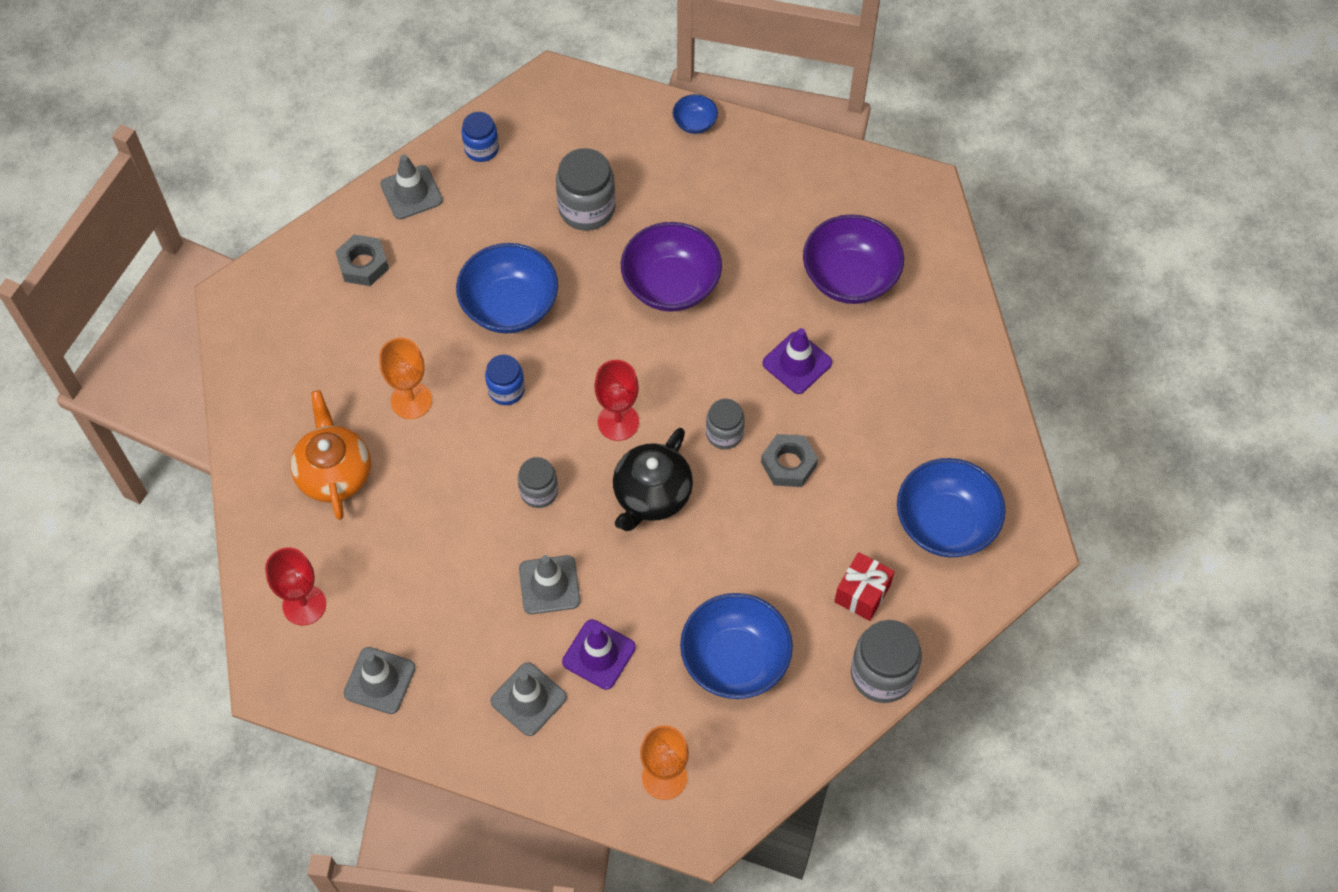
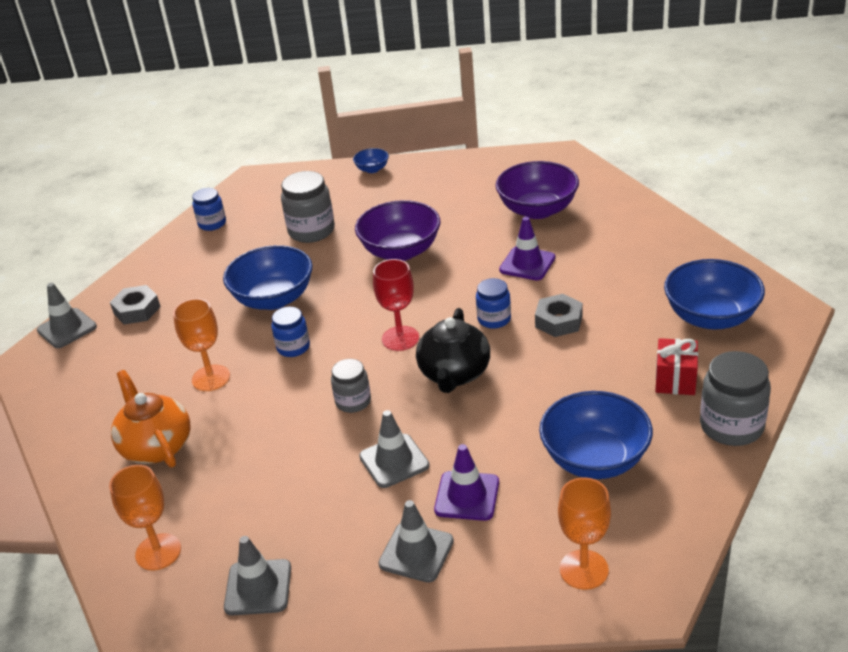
camera: 15 degrees left, 25 degrees down
(304, 605) = (158, 552): red goblet -> orange goblet
(411, 192) = (163, 260): grey traffic cone -> grey traffic cone (67, 328)
(724, 434) = (494, 319): grey jar -> blue jar

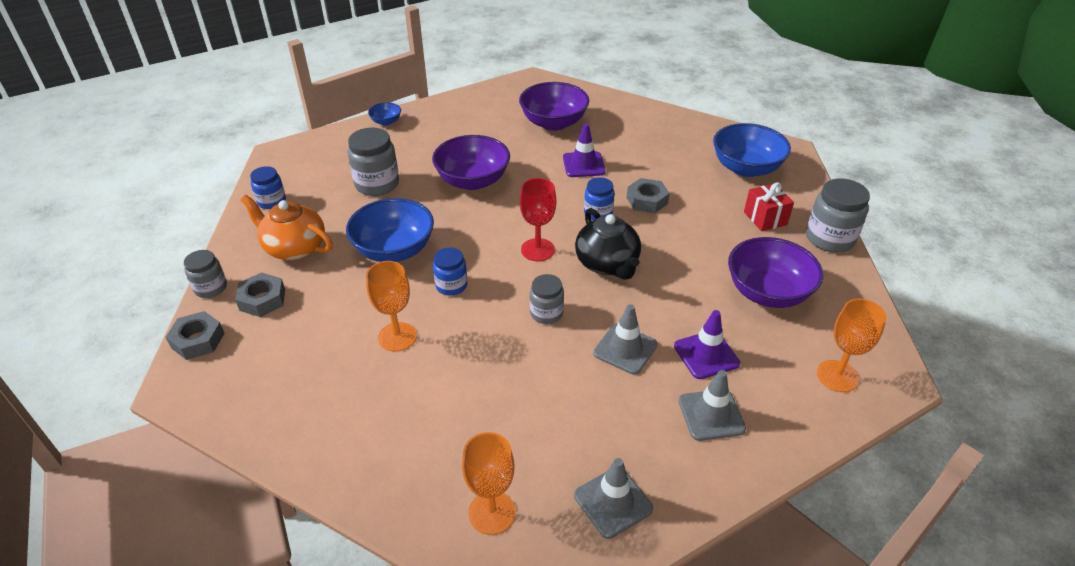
camera: 35 degrees left, 5 degrees up
(67, 328) = (198, 340): grey traffic cone -> grey nut
(108, 287) = (211, 288): none -> grey jar
(156, 446) = (399, 417): orange teapot -> orange teapot (294, 248)
(595, 459) = (767, 292): blue bowl -> purple bowl

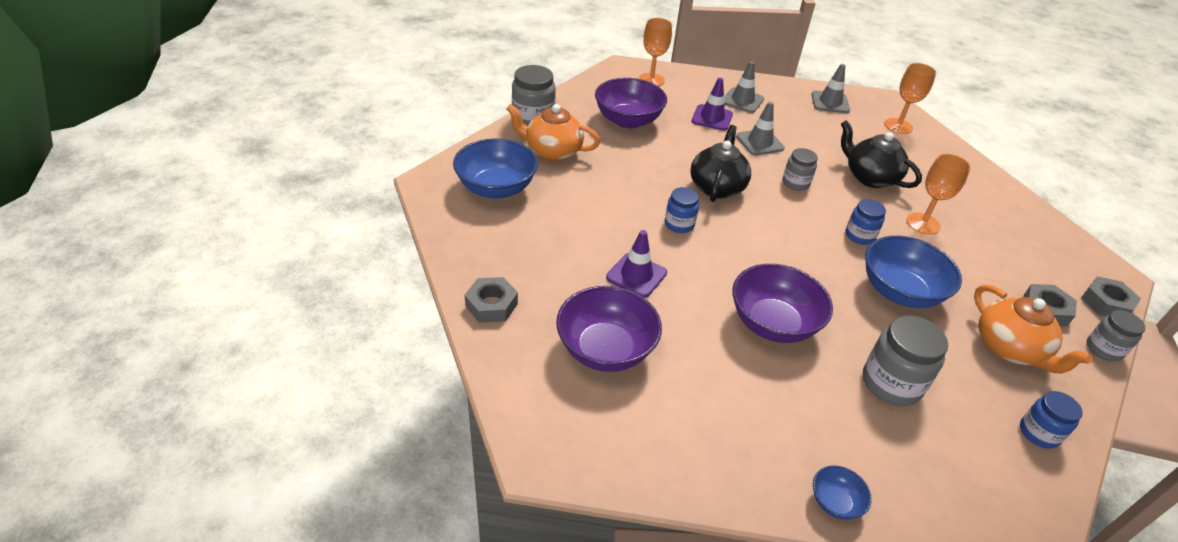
camera: 145 degrees left, 0 degrees up
(479, 371) = (869, 177): none -> black teapot
(537, 250) = (763, 224): red goblet -> none
(647, 200) = (623, 211): grey nut -> grey nut (491, 305)
(765, 218) = (552, 151): red gift -> orange teapot

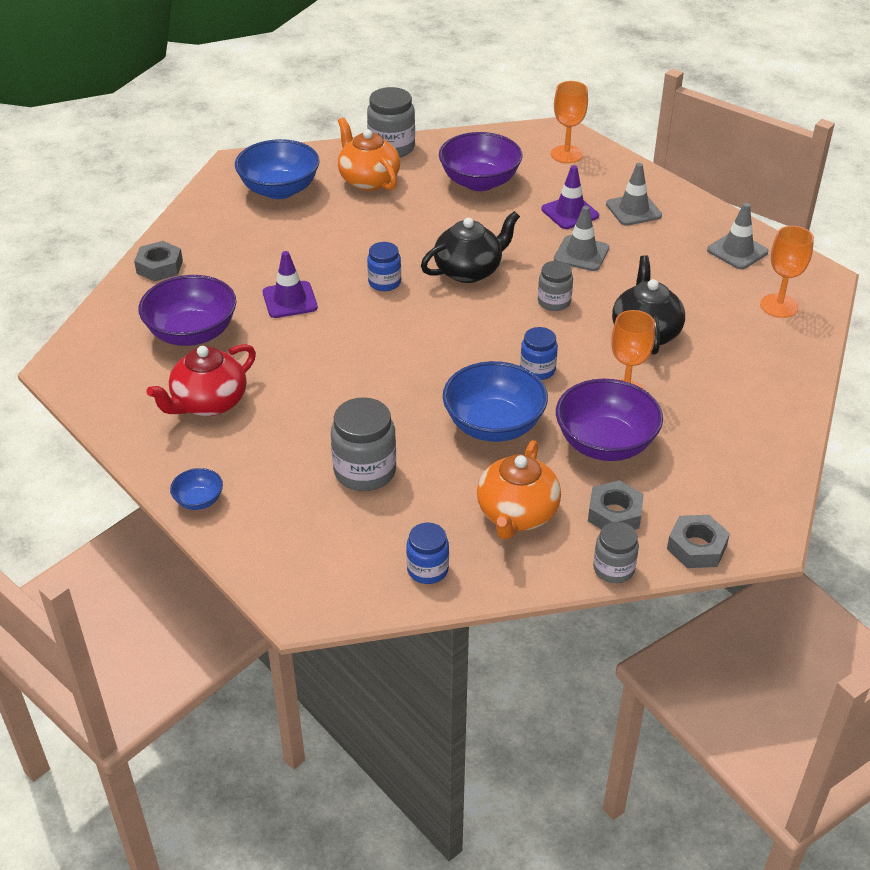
camera: 45 degrees right, 0 degrees up
(710, 405) = (208, 403): none -> red teapot
(773, 324) = (340, 385): purple bowl -> purple bowl (605, 443)

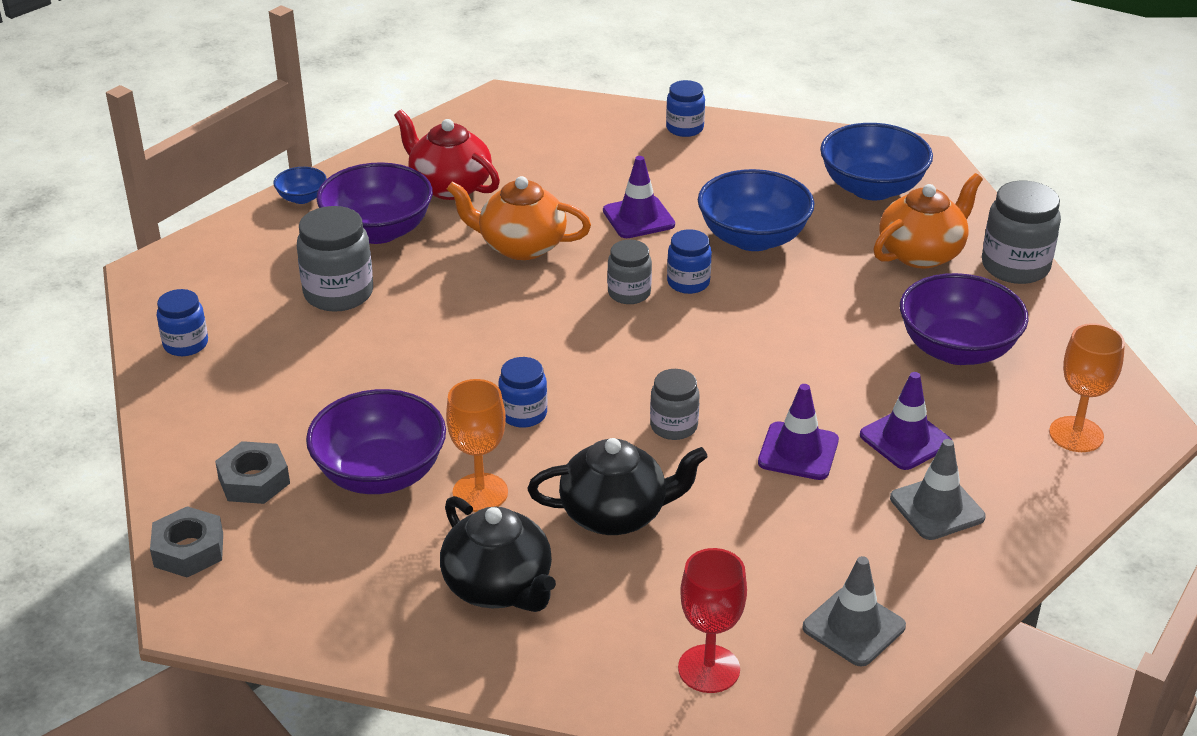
camera: 85 degrees right, 5 degrees down
(159, 267) = (684, 128): grey nut -> blue jar
(192, 333) = (566, 163): purple bowl -> purple bowl (378, 231)
(469, 271) = (730, 349): black teapot -> black teapot (499, 587)
(493, 425) = (415, 381): blue bowl -> blue bowl (753, 238)
(517, 514) = (261, 403): orange teapot -> orange teapot (520, 246)
(581, 254) = (798, 451): grey traffic cone -> purple traffic cone
(613, 569) = (164, 479): grey jar -> grey jar (629, 293)
(779, 306) = (709, 669): orange goblet -> red goblet

